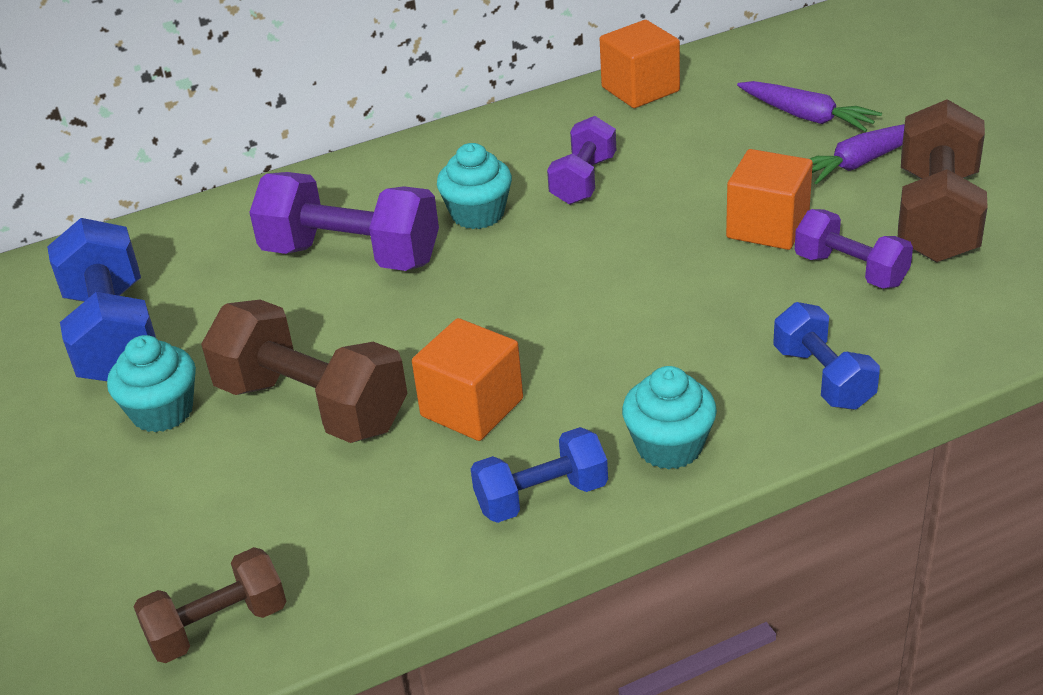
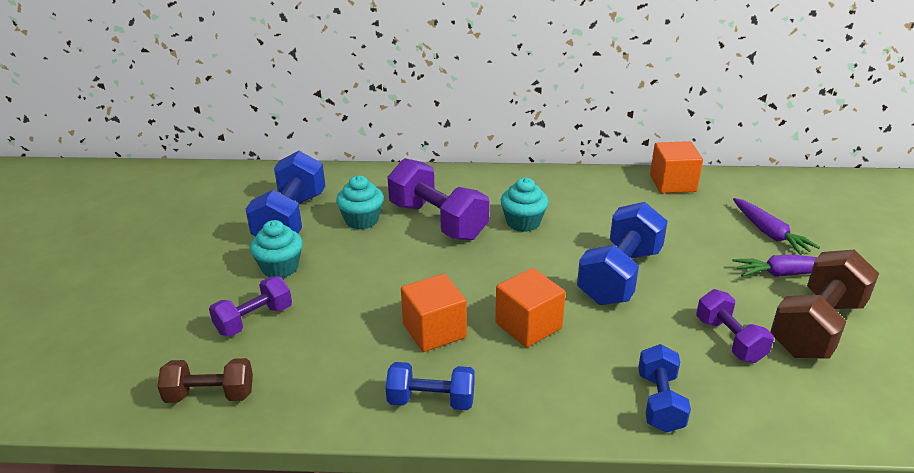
camera: 25 degrees right, 5 degrees down
(312, 406) = (353, 295): brown dumbbell -> none
(583, 180) = (598, 224): purple dumbbell -> purple dumbbell (254, 320)
(662, 240) = (619, 276): none -> blue dumbbell
(669, 446) = (529, 404): turquoise cupcake -> turquoise cupcake (362, 220)
(767, 226) = (693, 292): orange cube -> orange cube (528, 326)

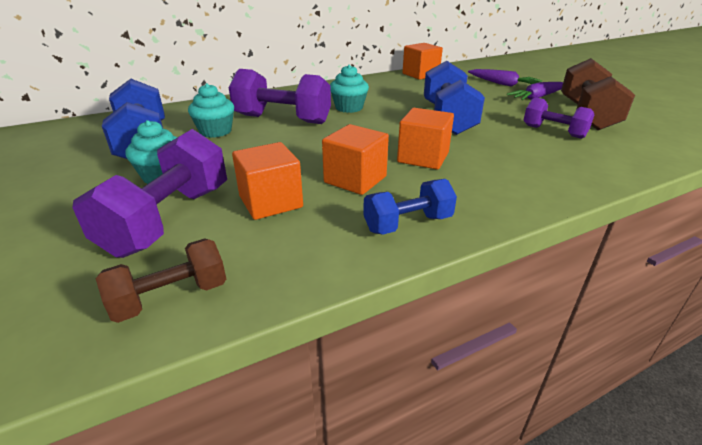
camera: 30 degrees left, 0 degrees up
(254, 320) = (169, 219): purple dumbbell -> purple dumbbell, size x1.68
(341, 330) = (271, 202): none -> orange cube
(660, 402) = (563, 172): blue dumbbell -> none

